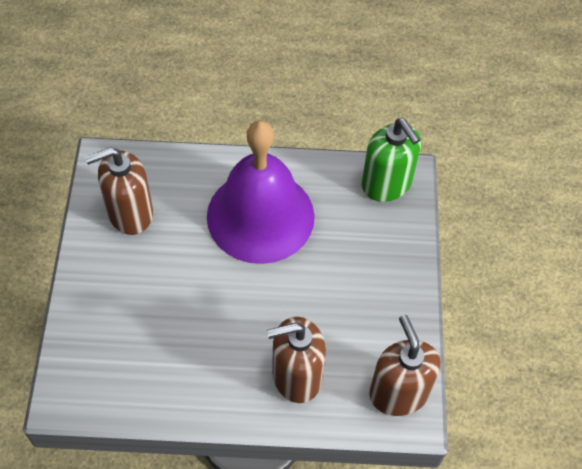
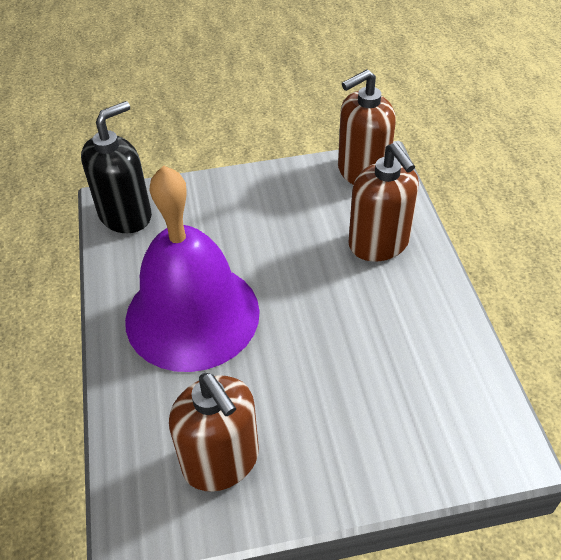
camera: 100 degrees left, 10 degrees down
(387, 184) = (126, 215): green soap dispenser -> black soap dispenser

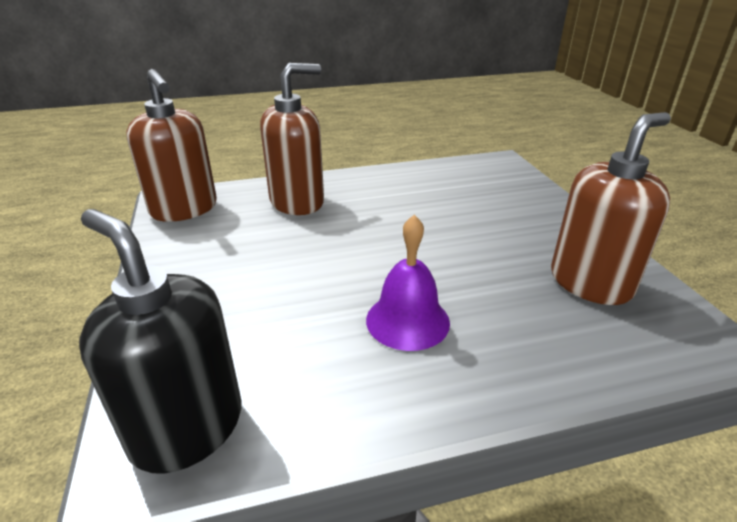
camera: 95 degrees left, 15 degrees down
(192, 315) = (407, 320): purple bell -> purple bell, size x0.47

